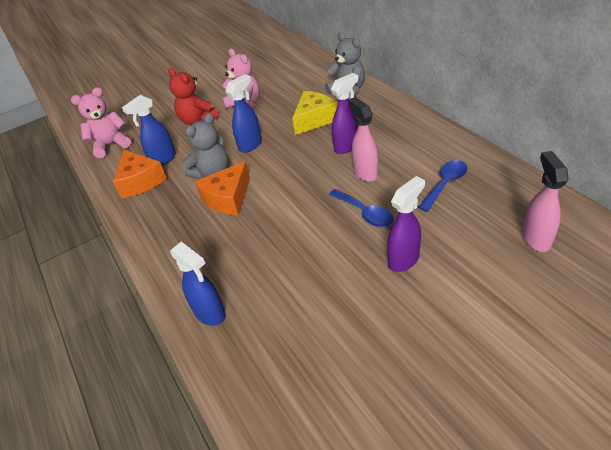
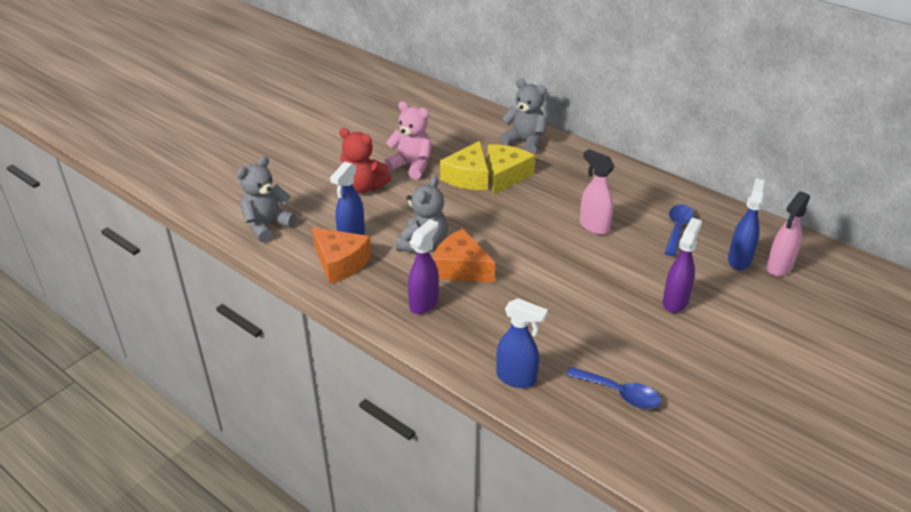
camera: 25 degrees left, 5 degrees down
(111, 145) = (267, 226): pink teddy bear -> grey teddy bear
(228, 198) = (460, 268): orange cheese -> orange cheese turned 105 degrees clockwise
(250, 145) = (449, 209): blue spray bottle -> blue spray bottle (739, 260)
(283, 118) = (468, 177): none -> yellow cheese
(347, 146) = (559, 201): purple spray bottle -> purple spray bottle (424, 303)
(365, 213) = (615, 265): blue spoon -> blue spoon (619, 393)
(535, 238) = (779, 267): pink spray bottle -> pink spray bottle turned 120 degrees counterclockwise

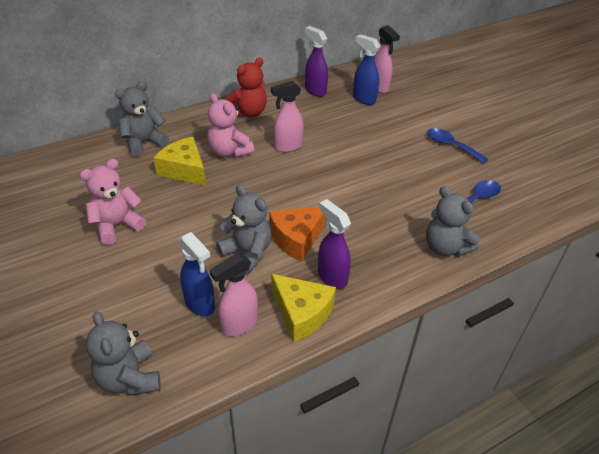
camera: 70 degrees left, 5 degrees up
(340, 263) = (238, 325): orange cheese -> pink spray bottle
(363, 187) = (123, 272): red teddy bear -> red teddy bear (248, 112)
(468, 177) = (168, 193): yellow cheese -> yellow cheese (301, 313)
(517, 378) = (445, 247): blue spray bottle -> grey teddy bear
(554, 192) = (229, 151): none -> pink teddy bear
(675, 301) = (393, 141): purple spray bottle -> purple spray bottle (315, 91)
(677, 229) = (315, 110): blue spoon -> blue spoon (451, 146)

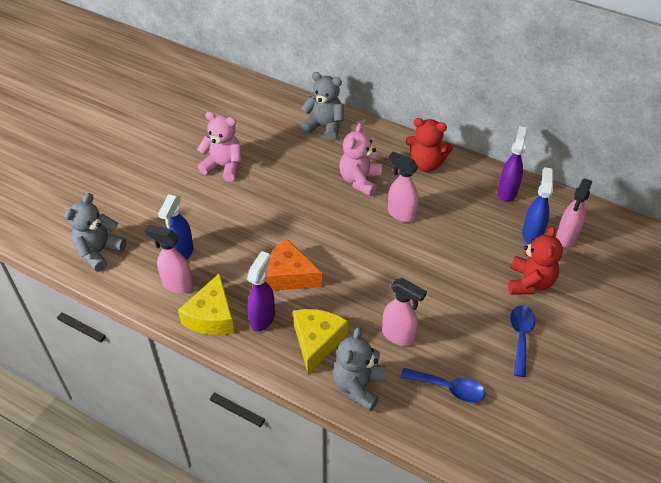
camera: 60 degrees right, 5 degrees up
(184, 170) = (313, 167): yellow cheese -> yellow cheese (317, 342)
(247, 253) = (250, 253): grey teddy bear -> none
(406, 120) = (529, 282): none -> red teddy bear
(410, 203) = (398, 336): none -> pink spray bottle

